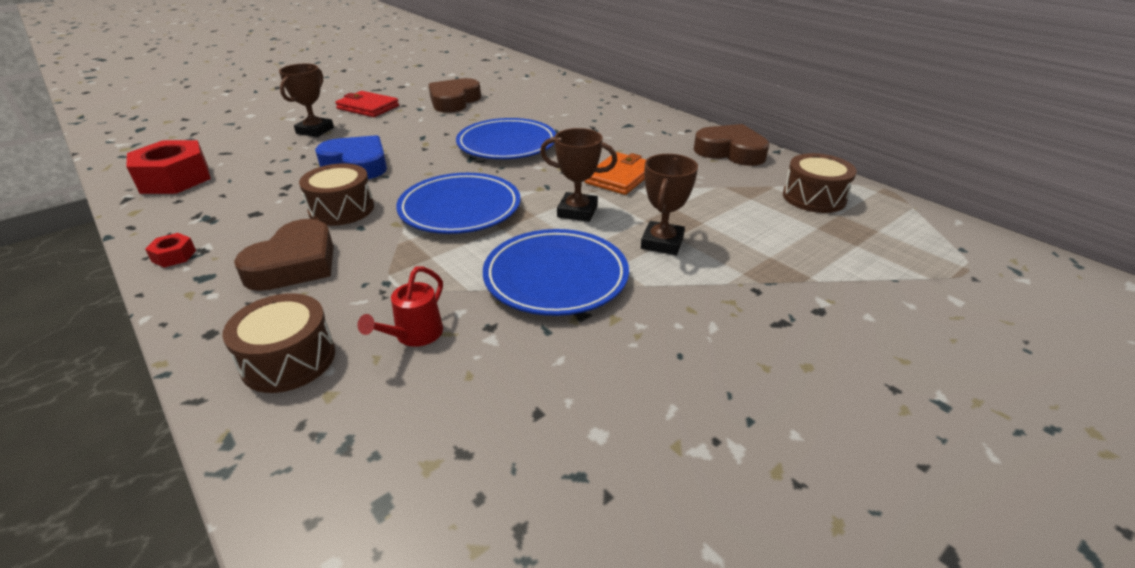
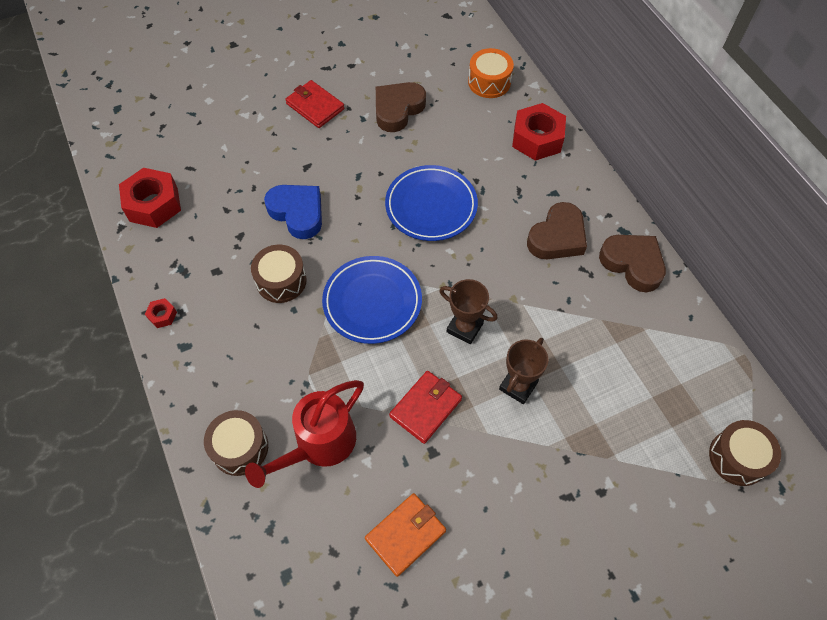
camera: 15 degrees right, 25 degrees up
(294, 264) = (245, 346): brown heart -> brown heart (557, 237)
(315, 131) = (265, 144): brown trophy -> none
(414, 336) = (318, 445): red watering can -> red watering can, size x1.92
(537, 82) = (489, 82): none -> orange drum
(556, 277) = (425, 408): blue plate -> red wallet
(596, 102) = (537, 139): none -> red nut
(620, 177) = (516, 284): orange wallet -> orange wallet (405, 535)
(814, 197) = (672, 354): brown drum -> brown drum (737, 457)

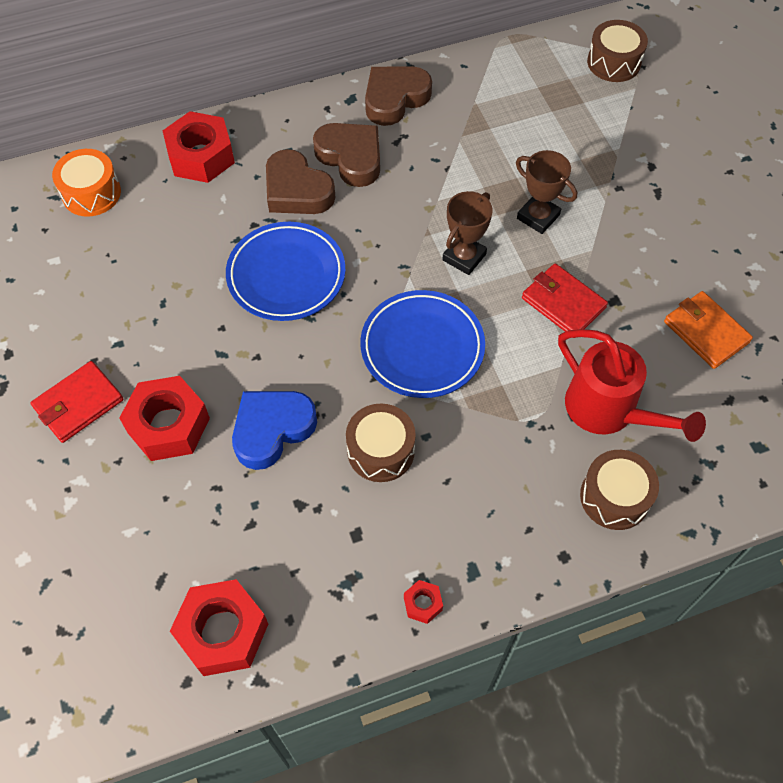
camera: 85 degrees left, 0 degrees up
(300, 155) = (168, 425): none -> red nut
(398, 109) = (112, 300): brown heart -> brown heart (297, 190)

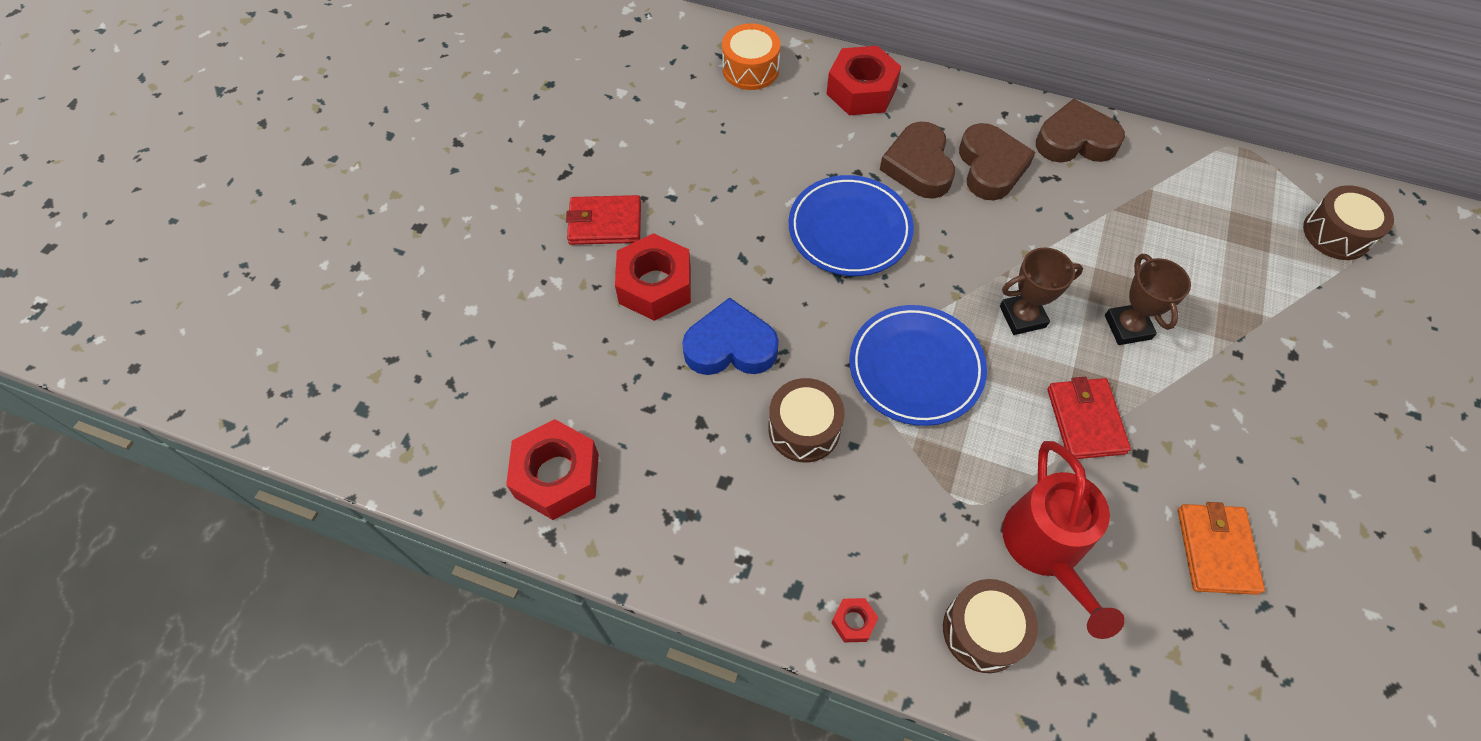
camera: 40 degrees right, 0 degrees up
(423, 604) = (728, 582): red nut -> red nut (853, 622)

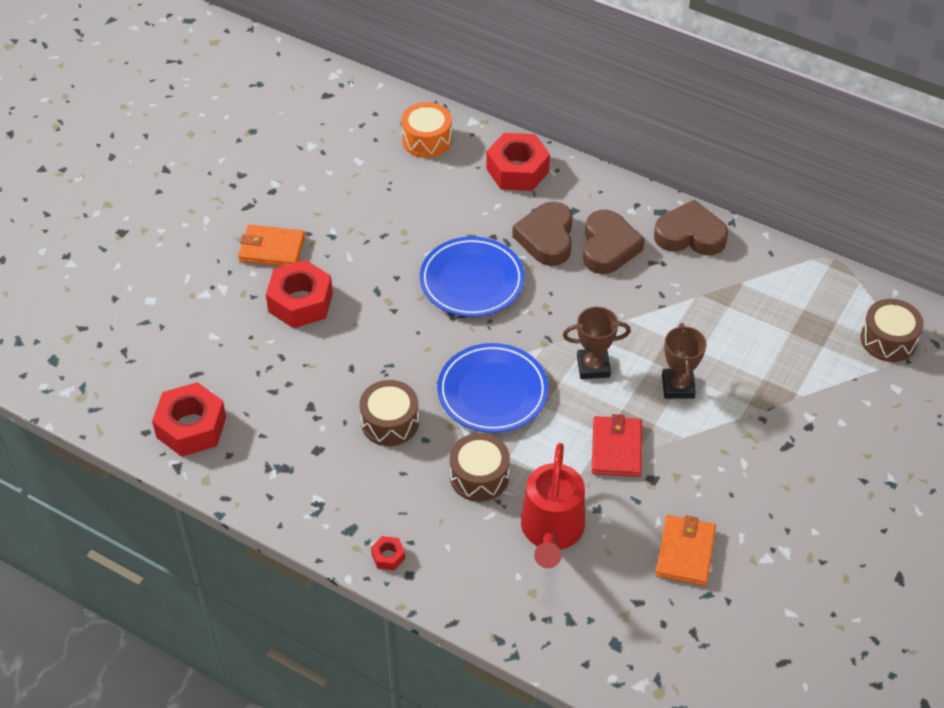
camera: 10 degrees right, 10 degrees down
(605, 223) = (272, 249): red wallet -> orange wallet
(730, 346) = (349, 355): blue heart -> none
(983, 631) = (484, 577): brown drum -> brown drum (479, 476)

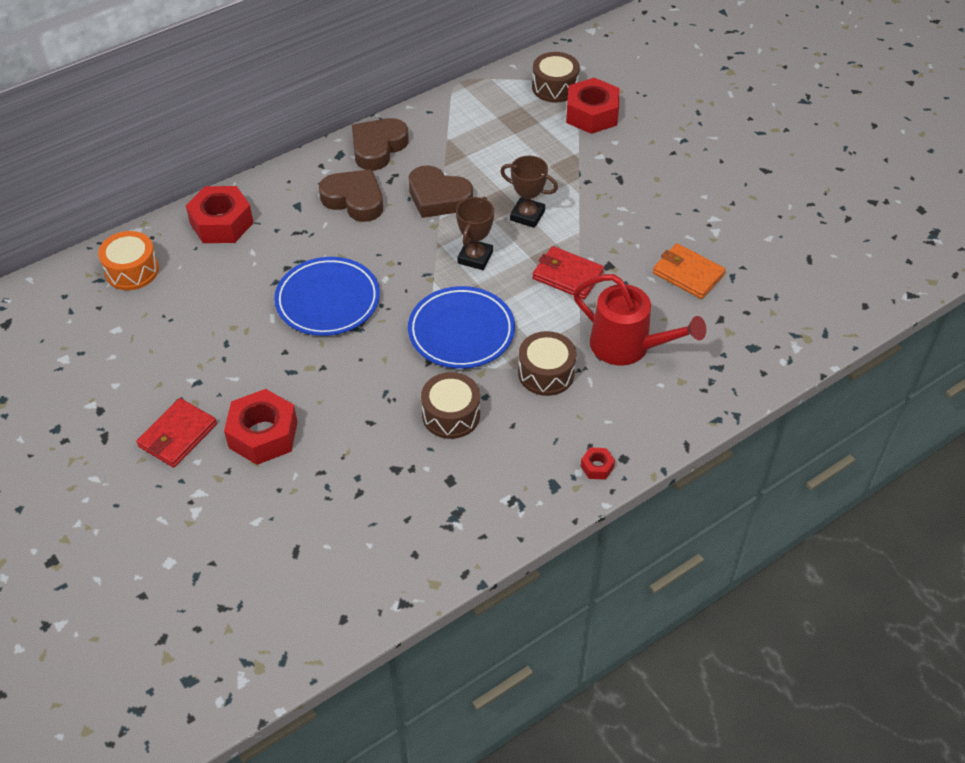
camera: 65 degrees left, 0 degrees up
(191, 427) = (361, 576): red nut -> red nut (591, 114)
(272, 249) = (177, 435): orange wallet -> red wallet
(546, 238) = (315, 234): brown heart -> brown heart (438, 197)

